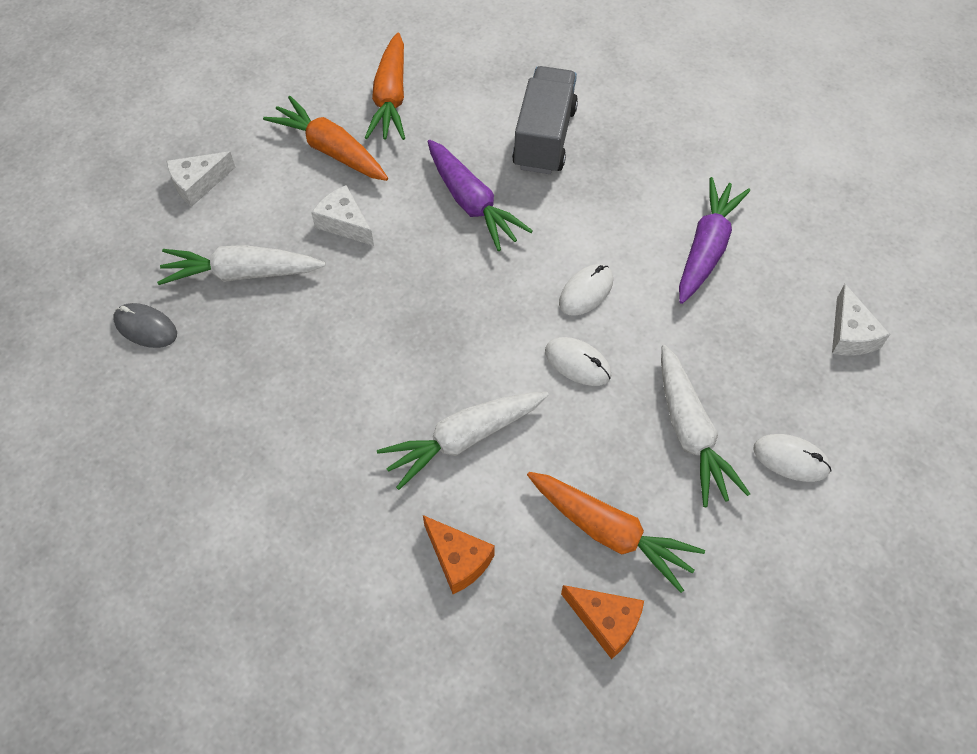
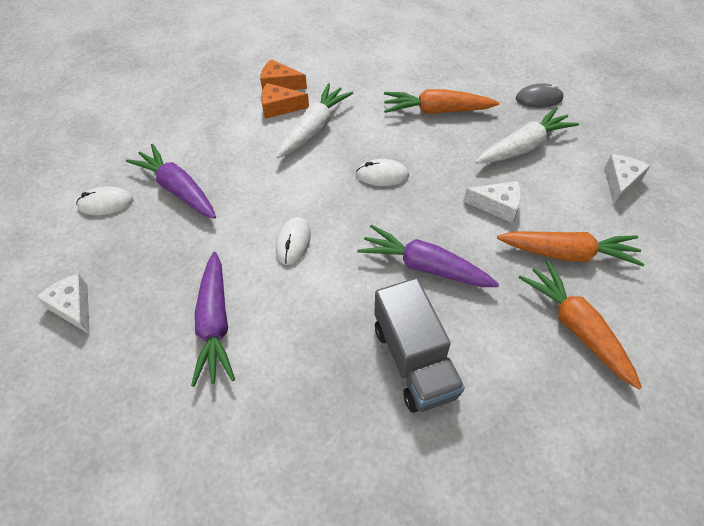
camera: 150 degrees right, 5 degrees down
(577, 363) = (271, 195): white mouse -> white mouse (382, 175)
(606, 621) = (190, 93): orange cheese -> orange cheese (279, 107)
(610, 533) = (205, 124): orange carrot -> orange carrot (436, 111)
(690, 433) = (178, 189): white carrot -> purple carrot

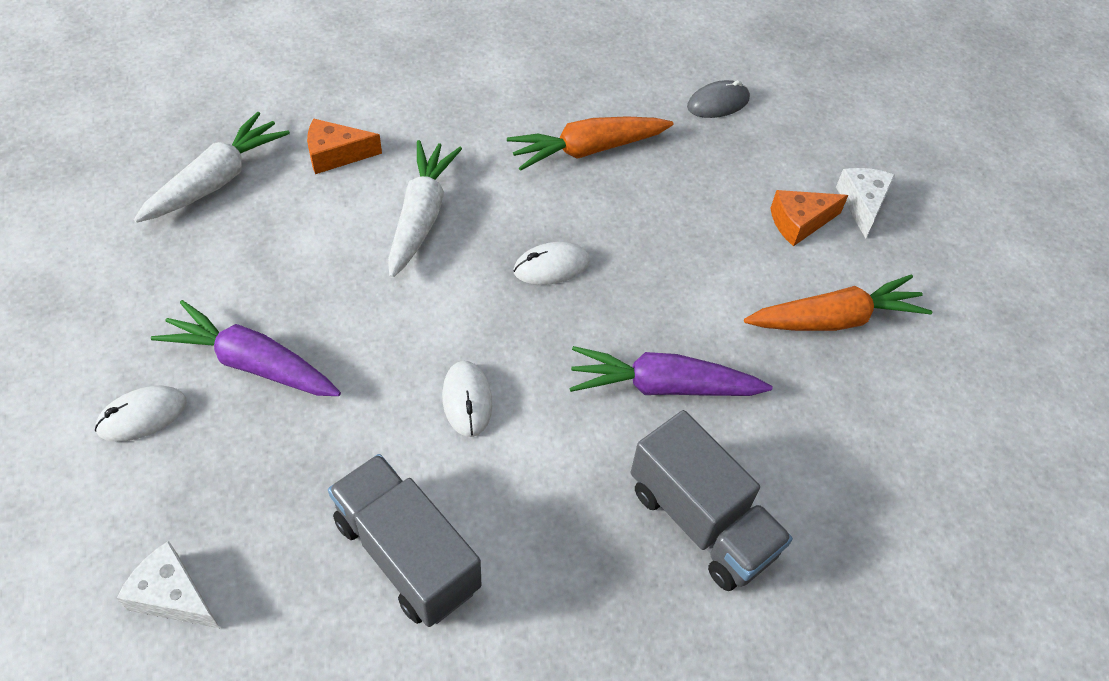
camera: 25 degrees left, 0 degrees up
(215, 324) = (407, 554): purple carrot -> grey truck
(279, 107) = (353, 193): orange cheese -> orange cheese (799, 222)
(497, 206) = (724, 274): white cheese -> none
(524, 147) = (725, 179): white carrot -> white carrot (217, 180)
(576, 327) = (880, 416): orange carrot -> none

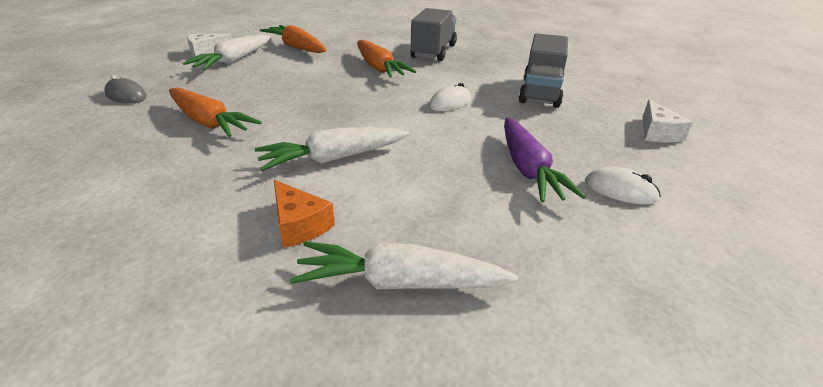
camera: 120 degrees left, 20 degrees down
(551, 266) = (332, 107): white mouse -> none
(662, 386) = (379, 68): purple carrot -> orange carrot
(799, 222) = (233, 61): orange cheese -> white carrot

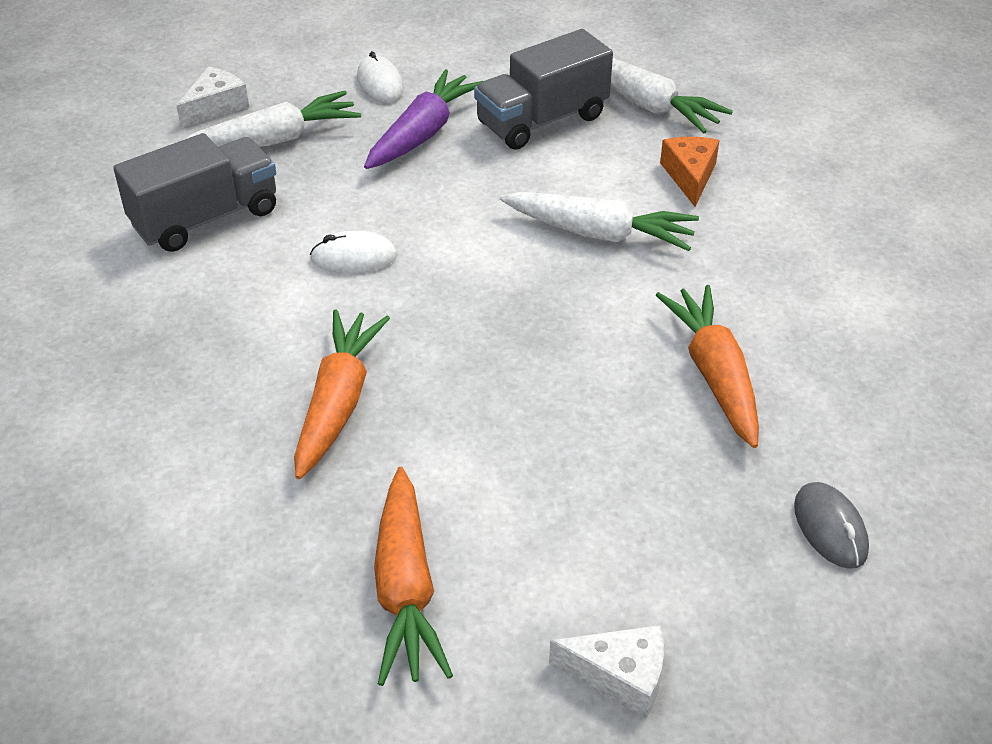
camera: 140 degrees left, 10 degrees up
(233, 61) = (583, 584): white carrot -> white carrot (274, 140)
(433, 51) = (167, 411): grey truck -> grey truck (542, 120)

